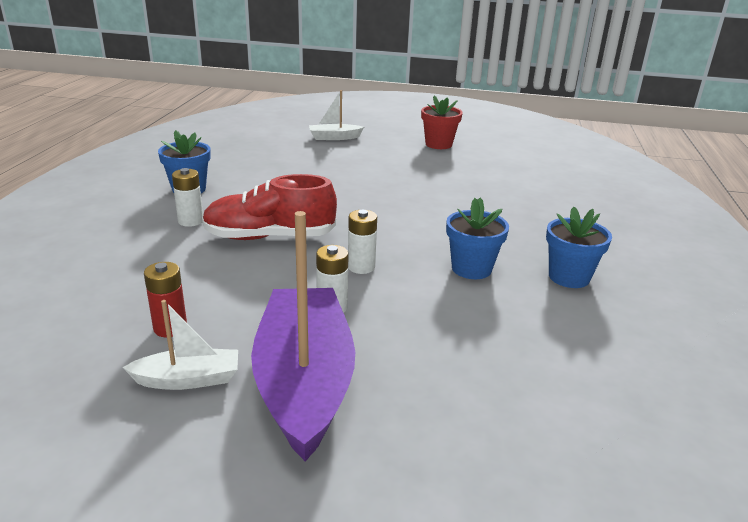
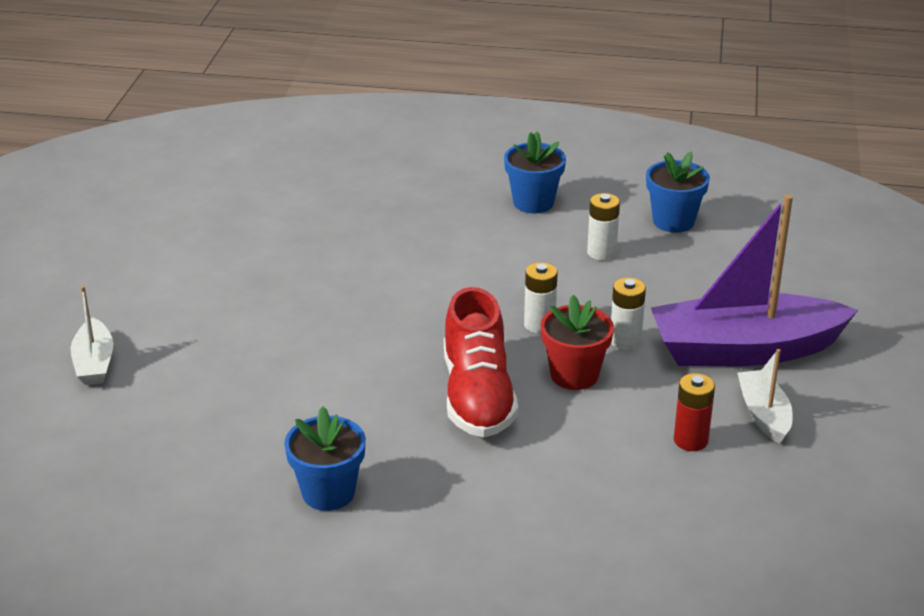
camera: 90 degrees left, 5 degrees up
(190, 221) = (441, 471): white battery -> white battery (601, 252)
(438, 144) = (139, 261): red flower pot -> red flower pot (574, 375)
(471, 269) = (528, 256): blue flower pot -> blue flower pot (673, 221)

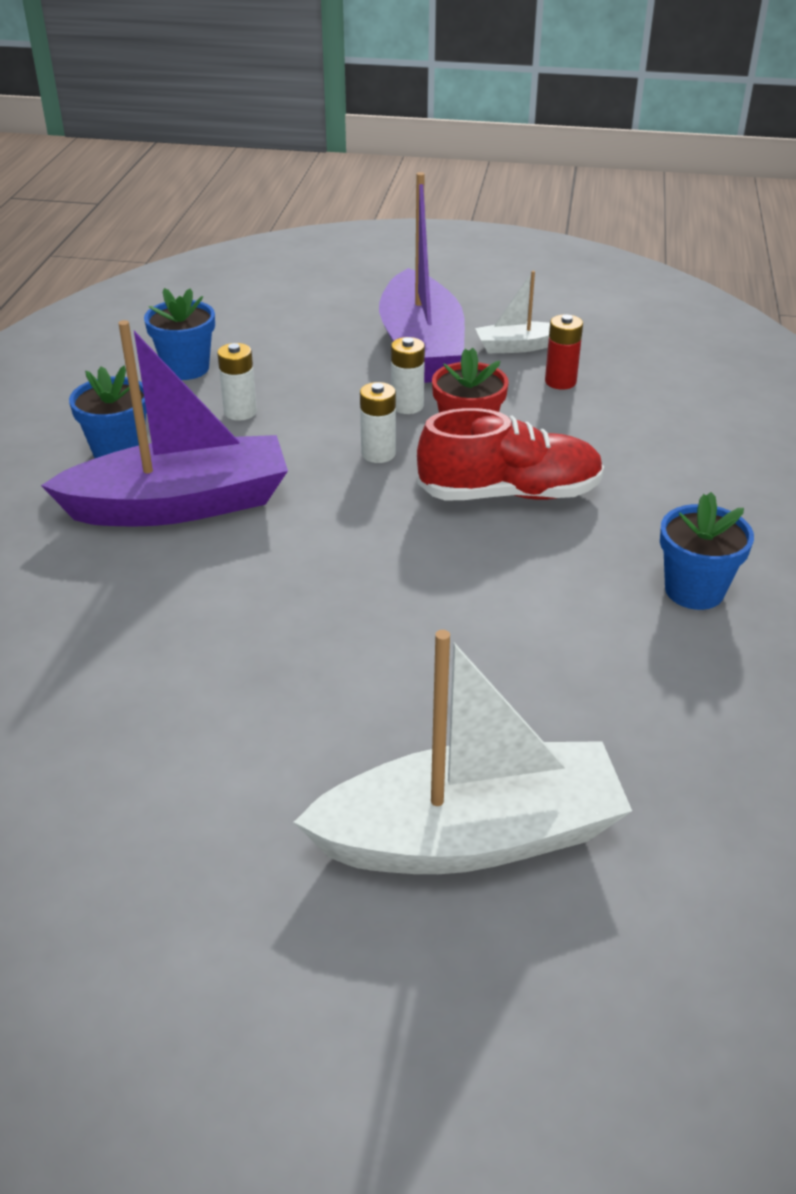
camera: 90 degrees left, 5 degrees up
(94, 363) = (470, 836): white boat -> white boat, size x2.11
(460, 235) = (180, 505): none -> purple boat

